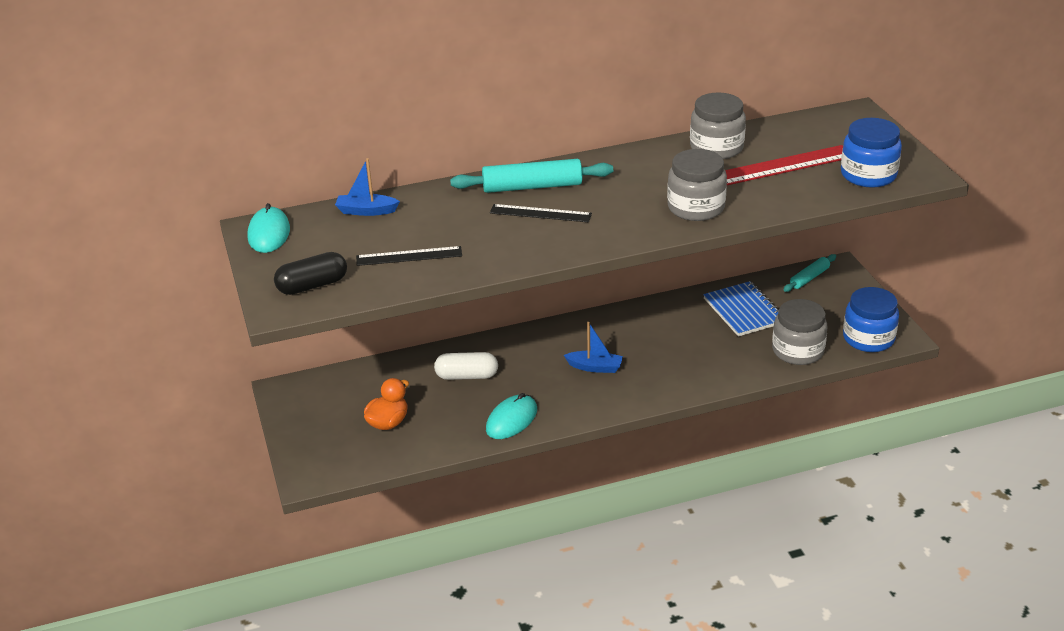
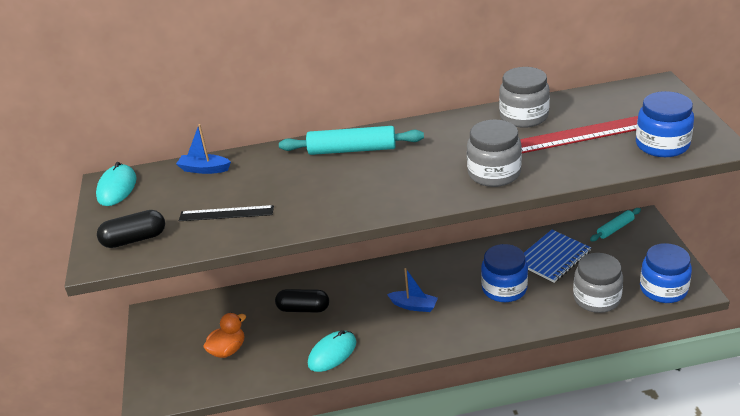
camera: 10 degrees right, 0 degrees up
(467, 376) = (303, 309): white capsule -> black capsule
(540, 213) = (352, 175): black ruler -> none
(694, 345) = (504, 288): none -> blue jar
(744, 311) = (553, 258): blue notebook -> blue notebook turned 60 degrees clockwise

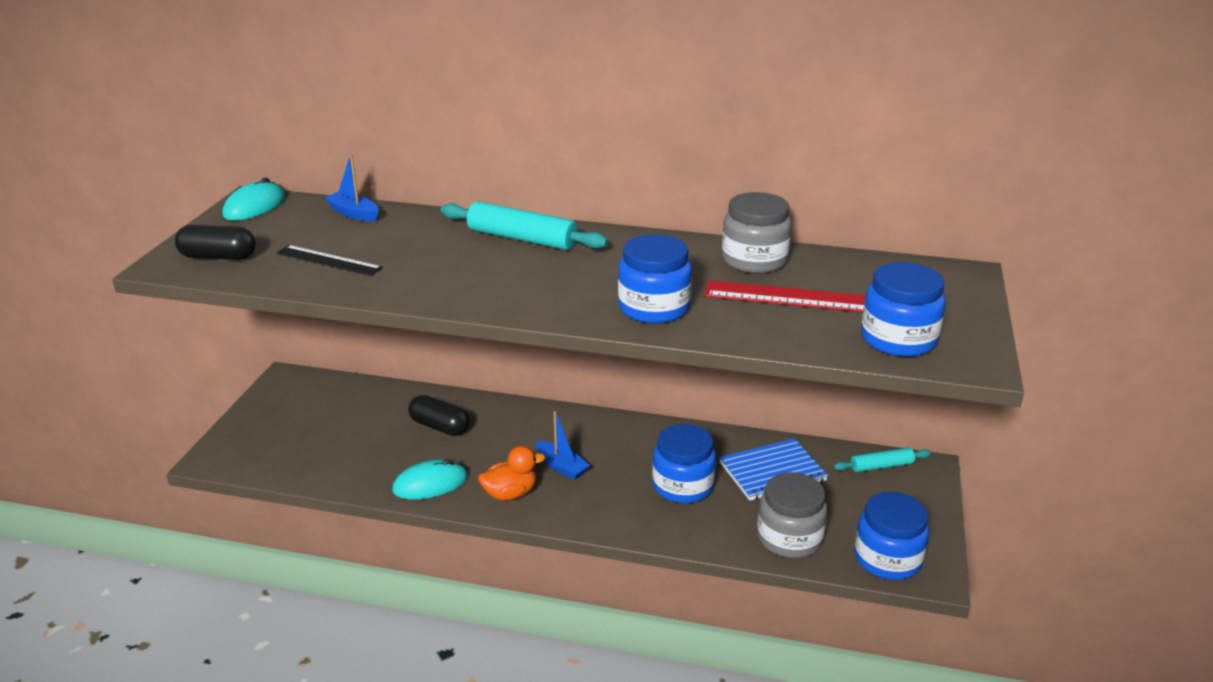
camera: 20 degrees right, 5 degrees down
(228, 350) = (328, 440): orange duck -> orange duck (510, 494)
(494, 173) = (654, 308): grey jar -> blue jar

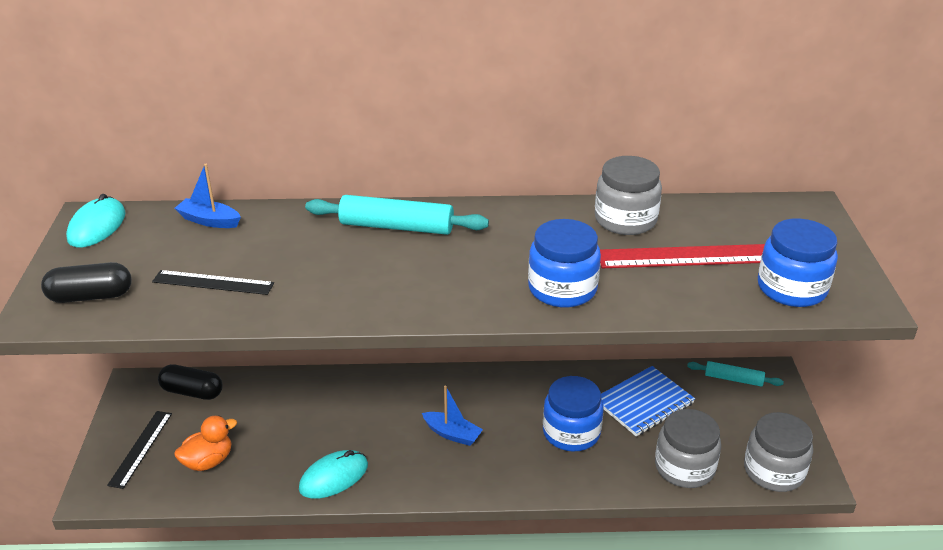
camera: 15 degrees left, 5 degrees up
(267, 430) = (141, 448): none -> black ruler
(439, 427) = (317, 412): black capsule -> black capsule (192, 392)
(510, 494) = (416, 472): orange duck -> orange duck (208, 461)
(881, 466) = (733, 379): turquoise rolling pin -> turquoise rolling pin turned 45 degrees clockwise
(887, 559) = (773, 471): blue jar -> grey jar

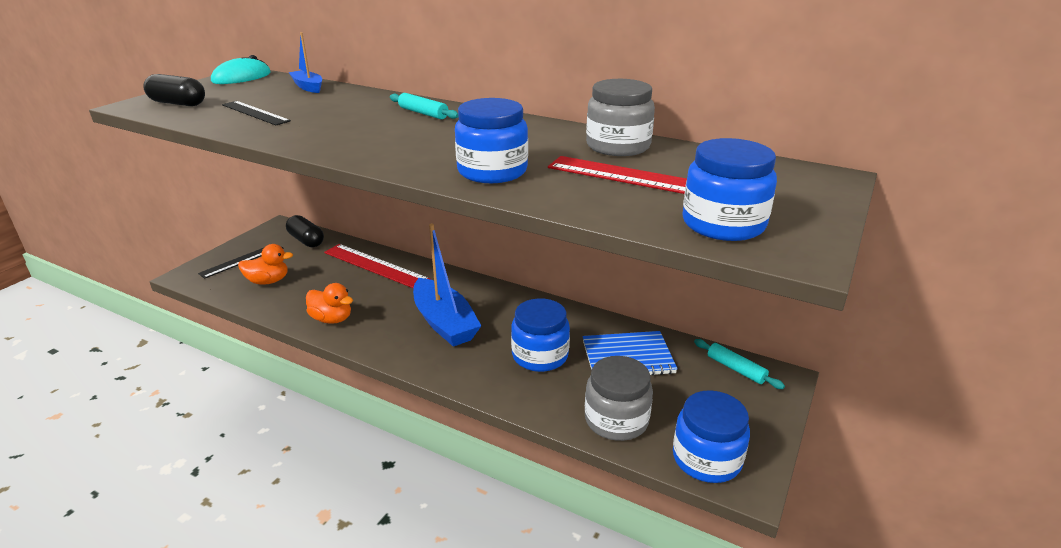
camera: 30 degrees right, 5 degrees down
(311, 395) = (376, 266): none -> red ruler
(333, 477) = (332, 319): turquoise mouse -> orange duck
(396, 227) = (423, 113): turquoise rolling pin -> turquoise rolling pin, size x0.59
(452, 434) = (444, 323): blue boat -> blue boat, size x1.87
(773, 471) = (706, 459): grey jar -> blue jar

